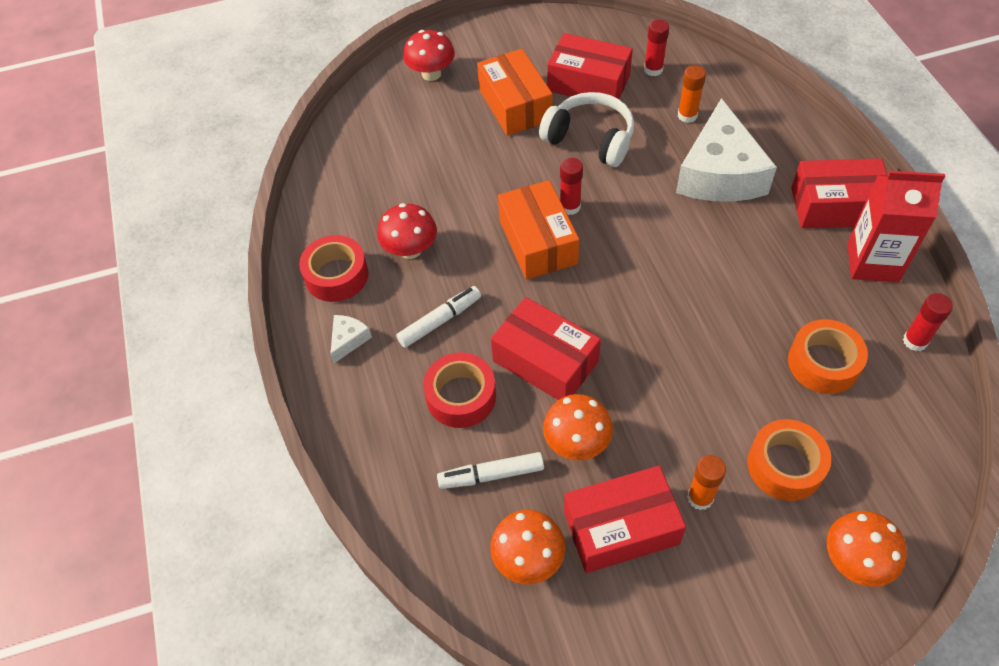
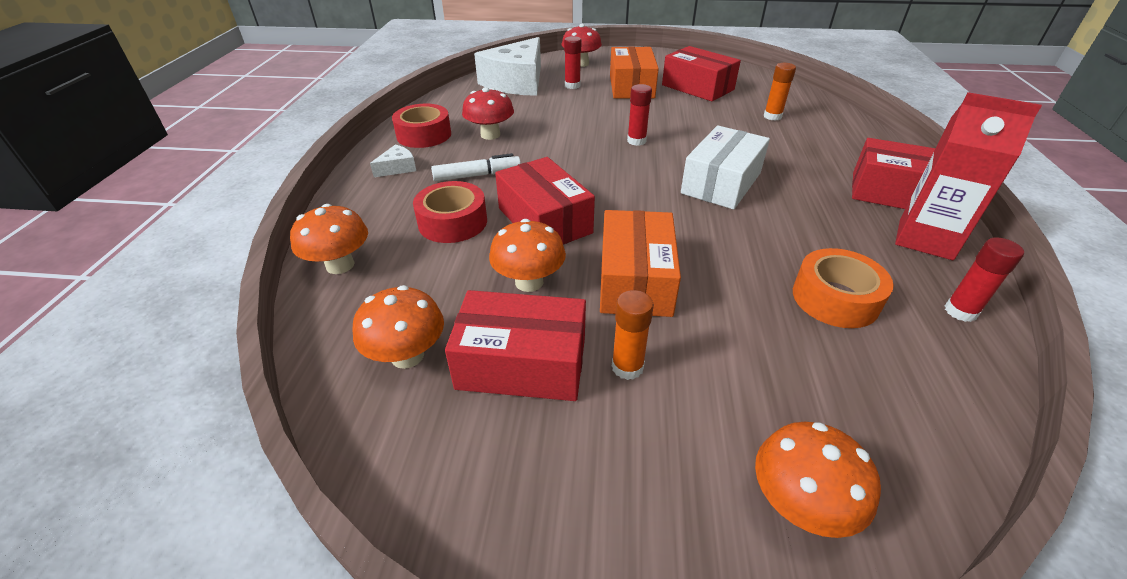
camera: 20 degrees right, 15 degrees down
(396, 491) = (340, 265): none -> orange mushroom
(491, 475) = (431, 280): white marker -> none
(538, 241) = (595, 153): orange box -> orange box (635, 280)
(590, 139) = (679, 112): white headphones -> none
(653, 69) = (756, 90): red glue stick -> red glue stick (572, 86)
(680, 246) = (721, 183): none -> white box
(719, 173) = (785, 151): white cheese -> white cheese (517, 82)
(785, 465) = (746, 371): orange tape -> none

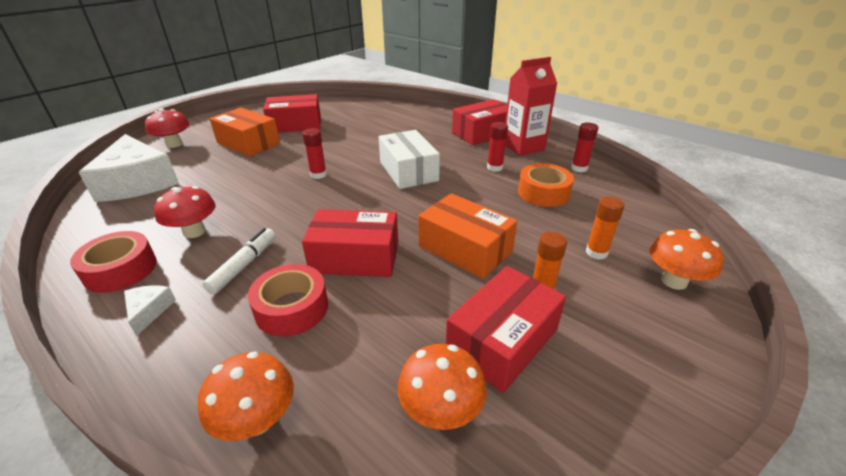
camera: 55 degrees left, 5 degrees down
(529, 282) = (418, 298): orange mushroom -> none
(572, 86) = (198, 162): red glue stick -> red glue stick (494, 167)
(772, 116) = (368, 123): orange glue stick -> orange glue stick (596, 252)

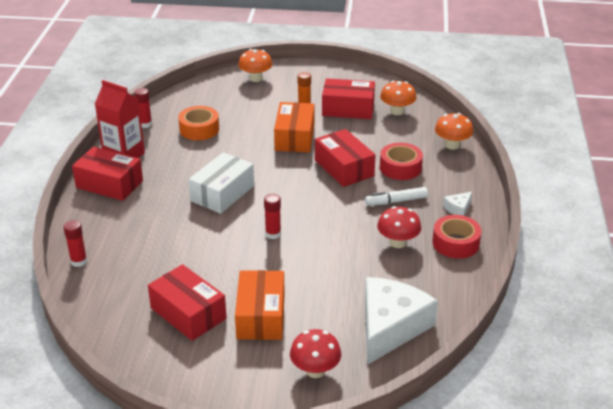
camera: 125 degrees left, 0 degrees up
(494, 167) = (177, 157): red glue stick -> red glue stick (79, 261)
(596, 252) = (253, 100): orange glue stick -> none

